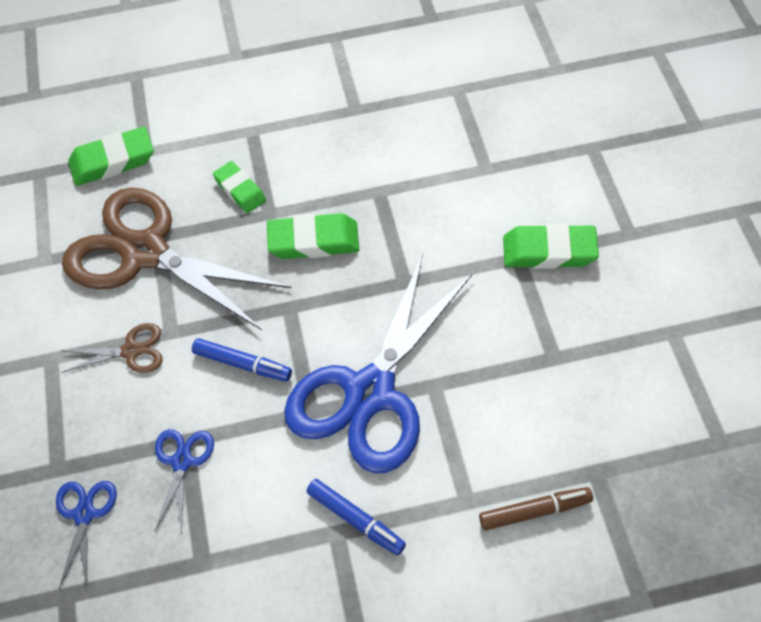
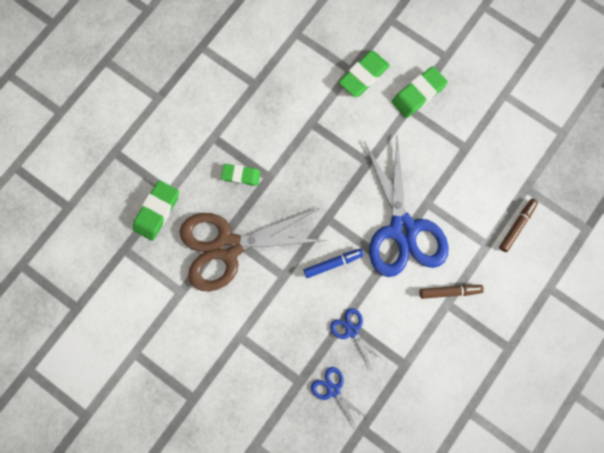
camera: 45 degrees left, 20 degrees up
(131, 351) = (274, 301): brown scissors -> none
(313, 241) = (305, 174): green eraser -> green eraser (363, 76)
(356, 519) = (449, 291): blue marker -> brown marker

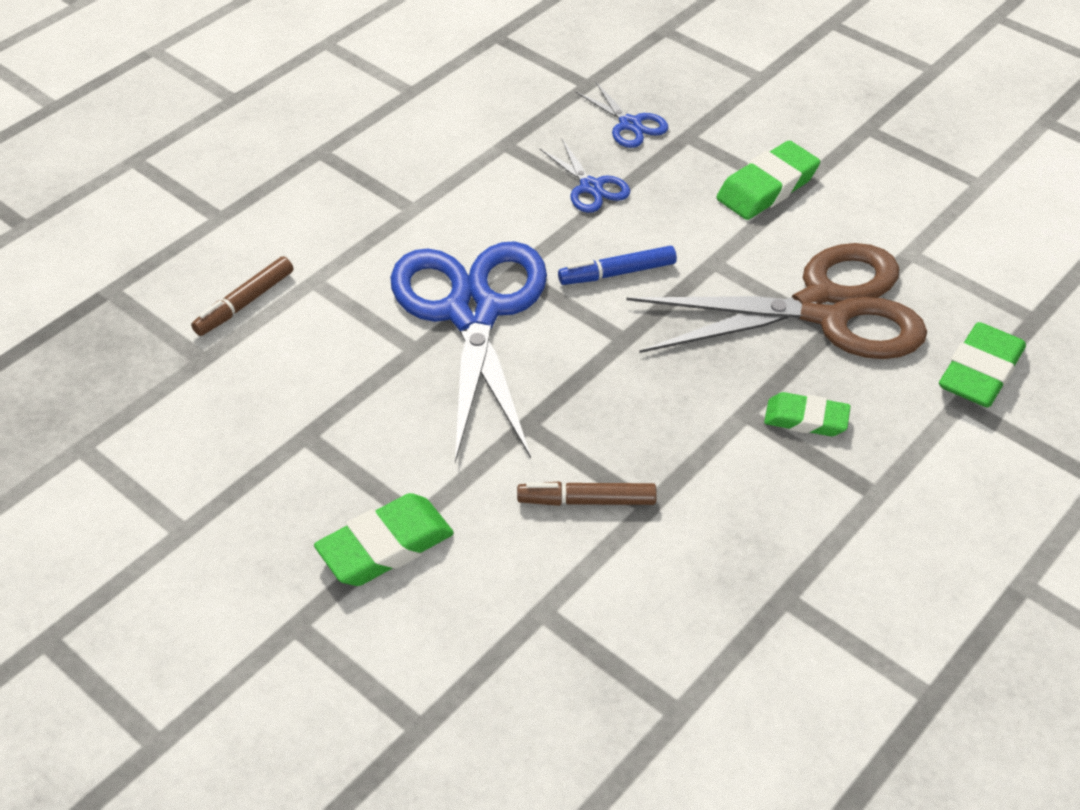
camera: 175 degrees left, 30 degrees down
(363, 76) = (511, 595): green eraser -> green eraser (767, 187)
(449, 291) = (403, 223): brown marker -> brown marker (586, 501)

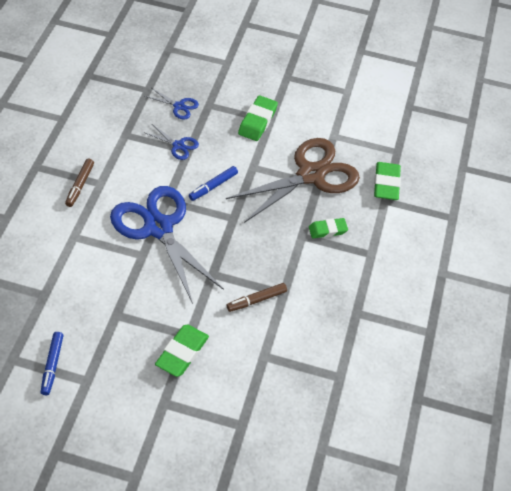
camera: 30 degrees left, 5 degrees up
(141, 483) = (52, 365): none -> blue marker
(245, 303) = (47, 259): brown marker -> brown marker (80, 185)

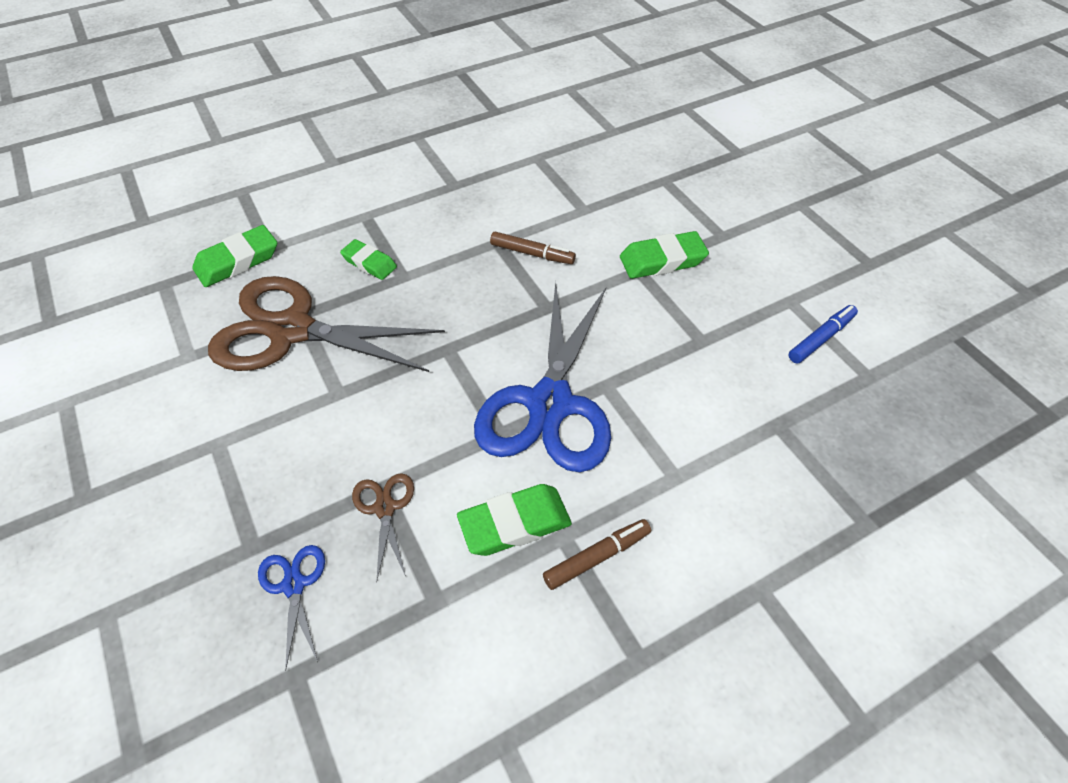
camera: 130 degrees left, 0 degrees up
(178, 145) = (385, 508): blue scissors -> brown scissors
(213, 186) = (418, 406): blue marker -> none
(257, 121) = (234, 455): green eraser -> green eraser (515, 523)

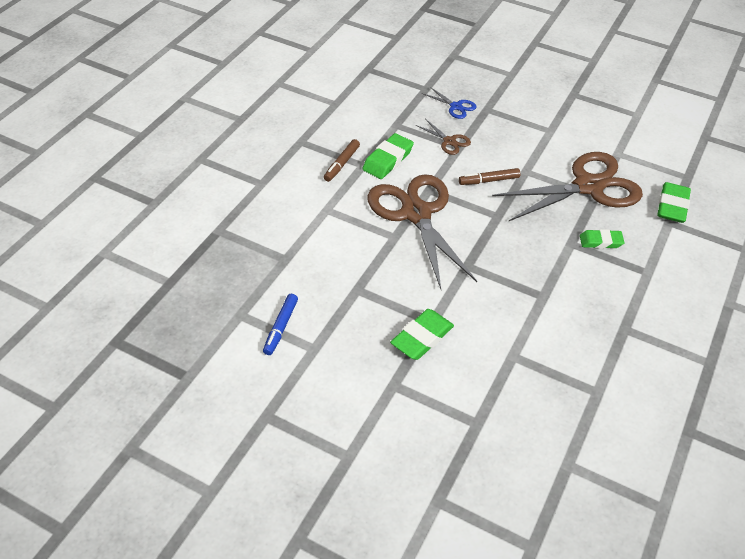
camera: 145 degrees right, 5 degrees down
(532, 253) = (512, 298): brown marker -> brown marker (489, 181)
(550, 404) = (416, 213): blue scissors -> brown scissors

